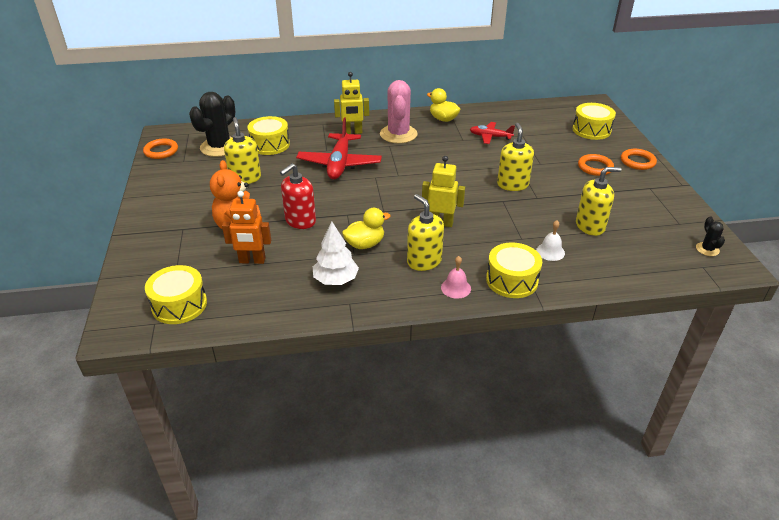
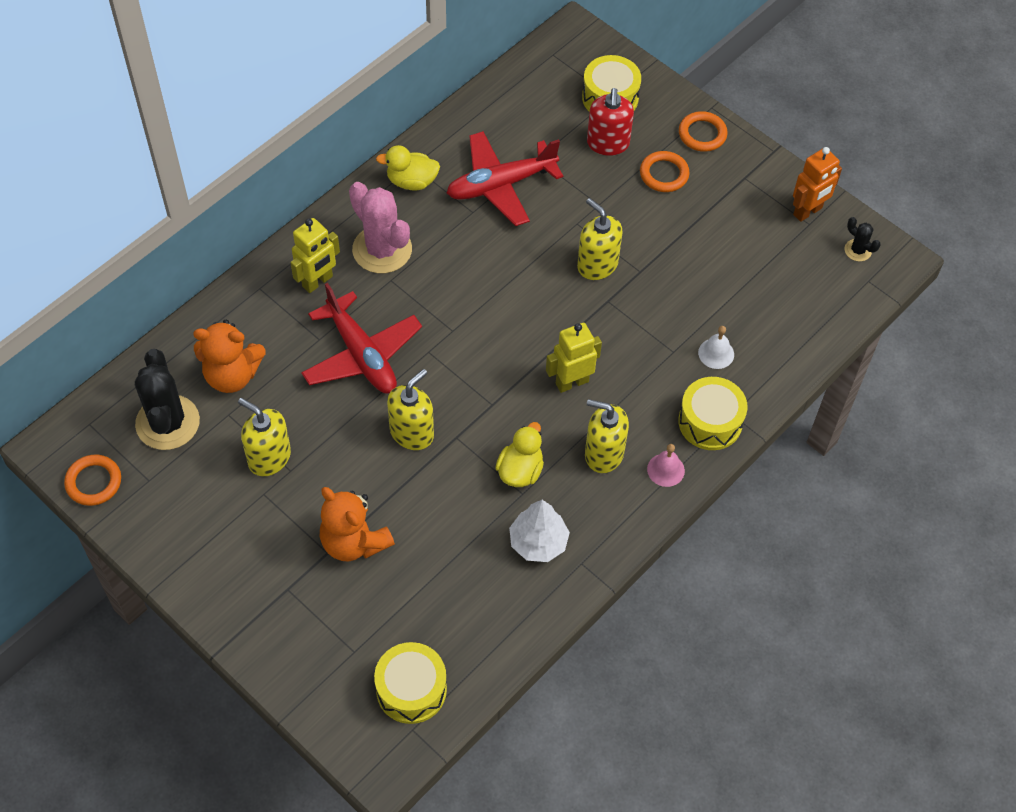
camera: 40 degrees left, 20 degrees up
(252, 261) = (422, 578): orange robot -> orange robot (808, 212)
(270, 145) = (232, 375): yellow drum -> orange teddy bear
(300, 221) = (413, 484): red soap dispenser -> red soap dispenser (608, 143)
(490, 137) = (501, 185): red plane -> red plane, size x1.78
(590, 226) = (727, 286): yellow soap dispenser -> yellow soap dispenser (412, 432)

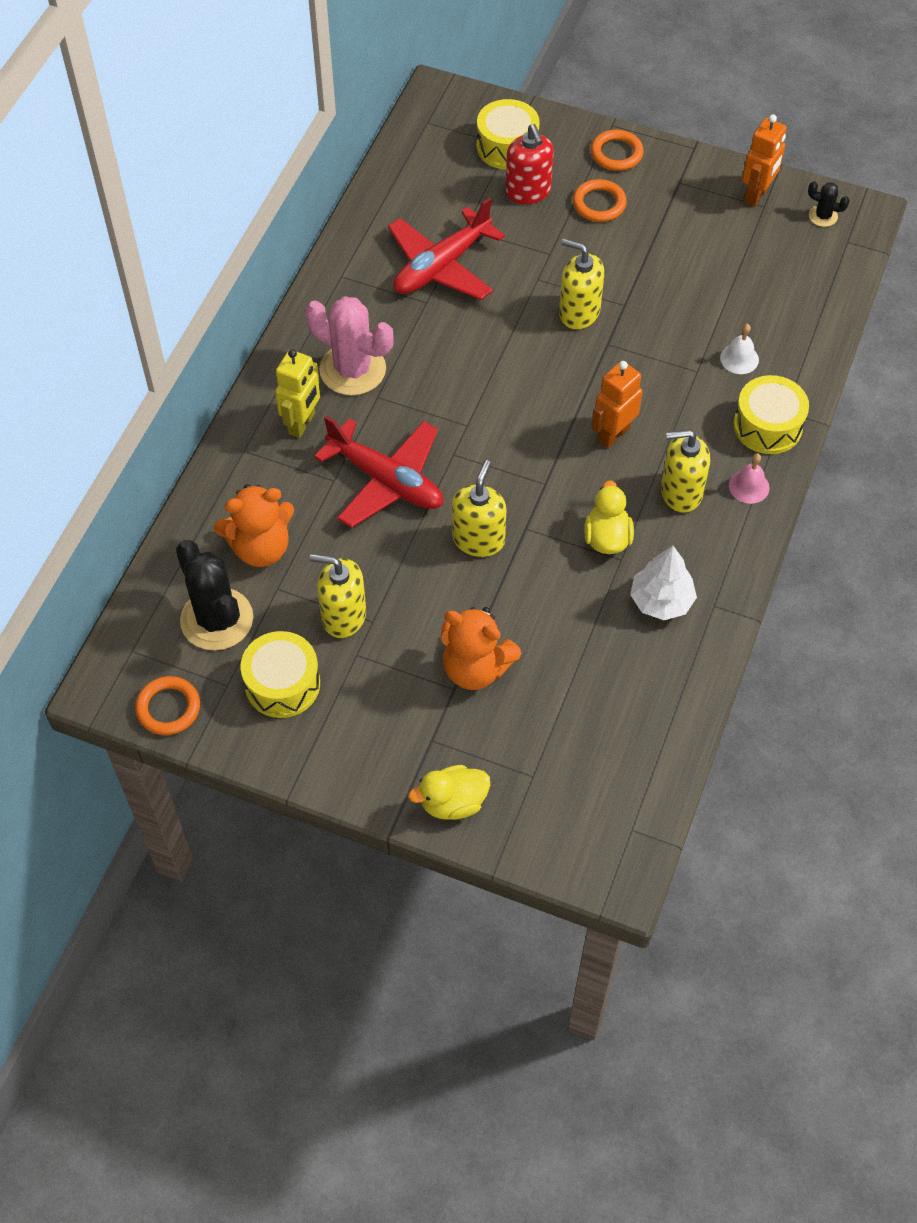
camera: 20 degrees left, 0 degrees up
(411, 181) = (348, 292): yellow duck -> yellow duck (453, 802)
(411, 689) = (610, 791): yellow drum -> yellow drum (282, 684)
(572, 382) = (613, 434): yellow robot -> orange robot

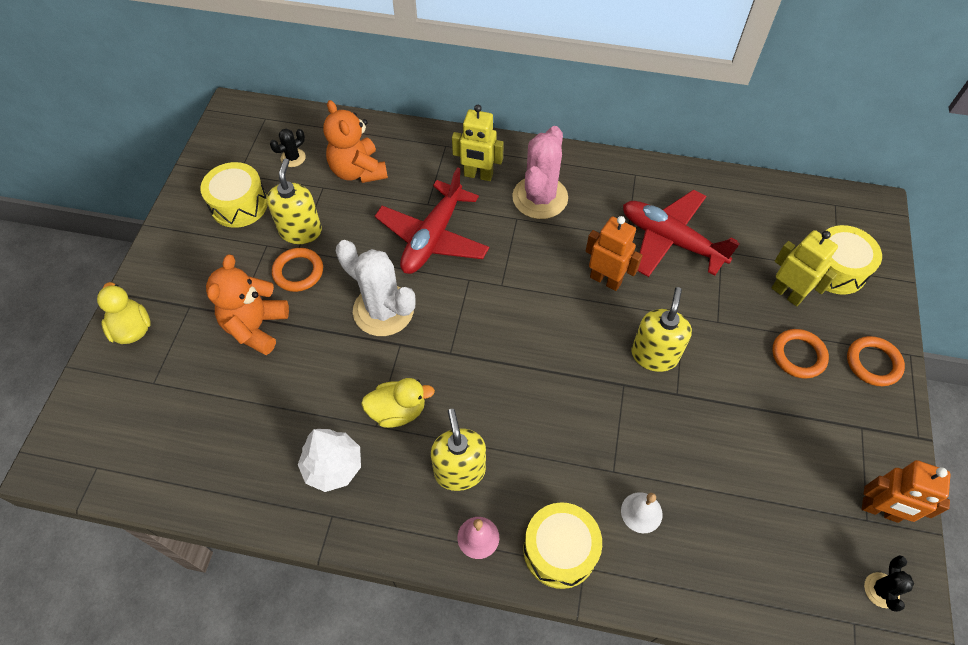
camera: 80 degrees right, 0 degrees up
(168, 708) = (219, 146): orange ring -> orange ring (298, 272)
(217, 619) = (293, 158): black cactus -> black cactus, size x0.46
(478, 539) = (383, 310): yellow soap dispenser -> white cactus
(528, 192) = (787, 293): red soap dispenser -> yellow robot
(613, 434) = (516, 402): orange robot -> orange robot (605, 280)

